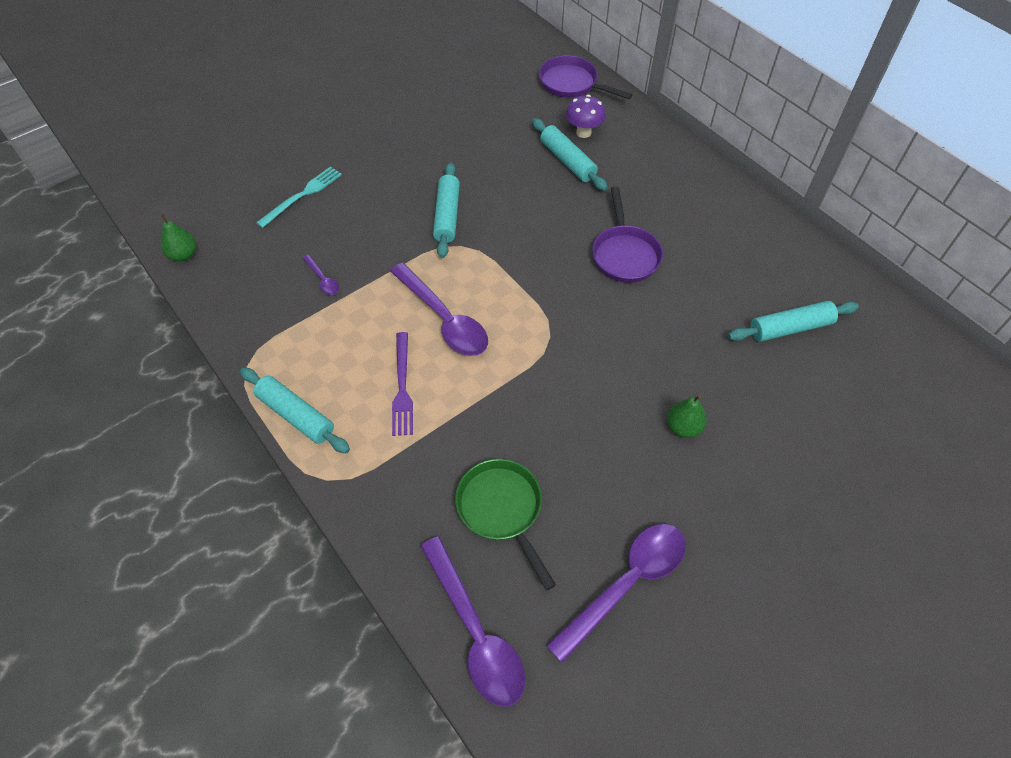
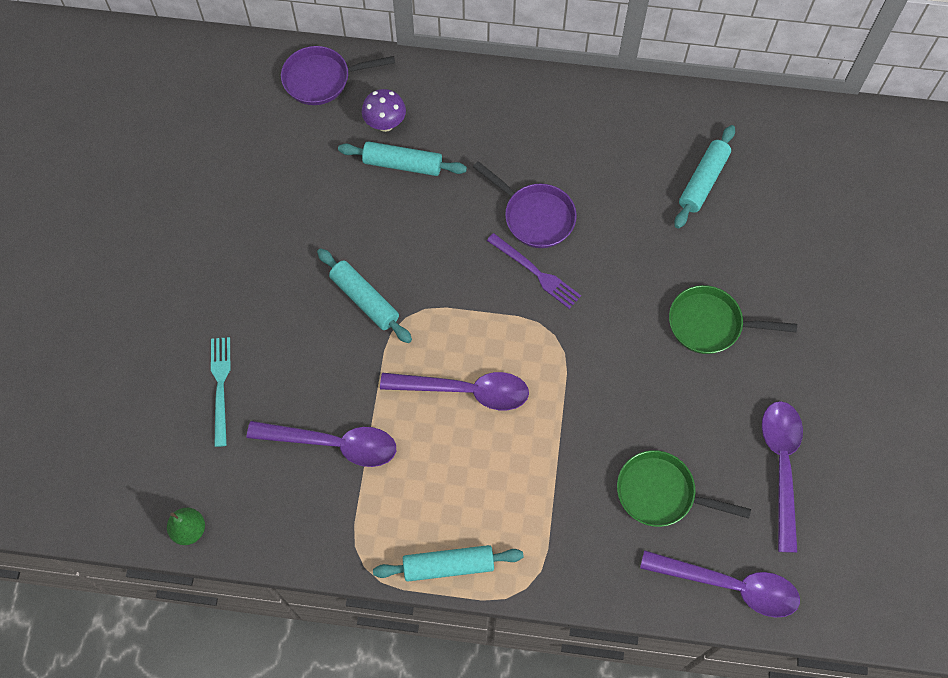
camera: 45 degrees left, 10 degrees up
(323, 280) = (334, 444): purple spoon -> purple spoon, size x2.22
(402, 387) = (497, 472): purple fork -> purple fork (536, 272)
(683, 427) = (710, 324): green pear -> green pan

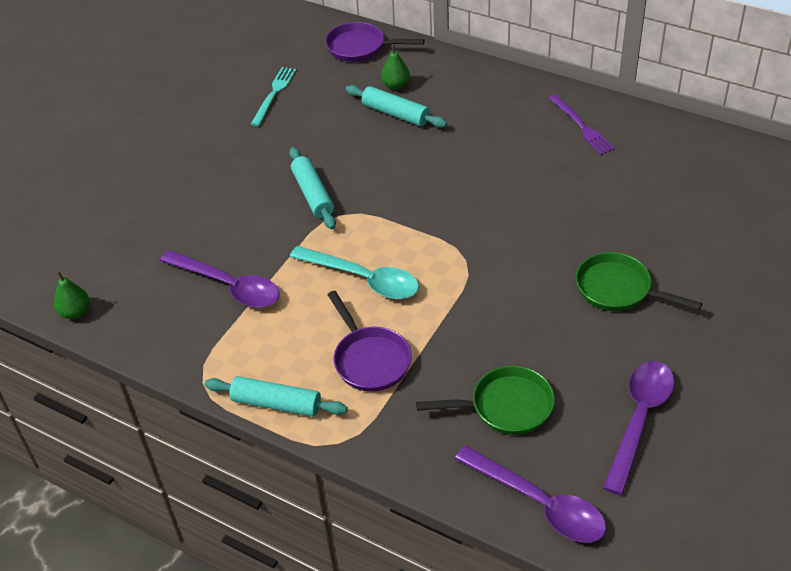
camera: 25 degrees right, 20 degrees down
(220, 386) = (161, 222): turquoise fork -> turquoise fork (274, 94)
(385, 124) = (396, 85): purple mushroom -> green pear
(466, 391) = (364, 279): purple spoon -> turquoise spoon
(535, 216) = (492, 173): purple pan -> purple pan (370, 360)
(536, 272) = (472, 212): purple fork -> purple fork (581, 126)
(661, 493) = (506, 406): green pan -> green pan turned 135 degrees clockwise
(703, 181) = (661, 184): turquoise rolling pin -> none

